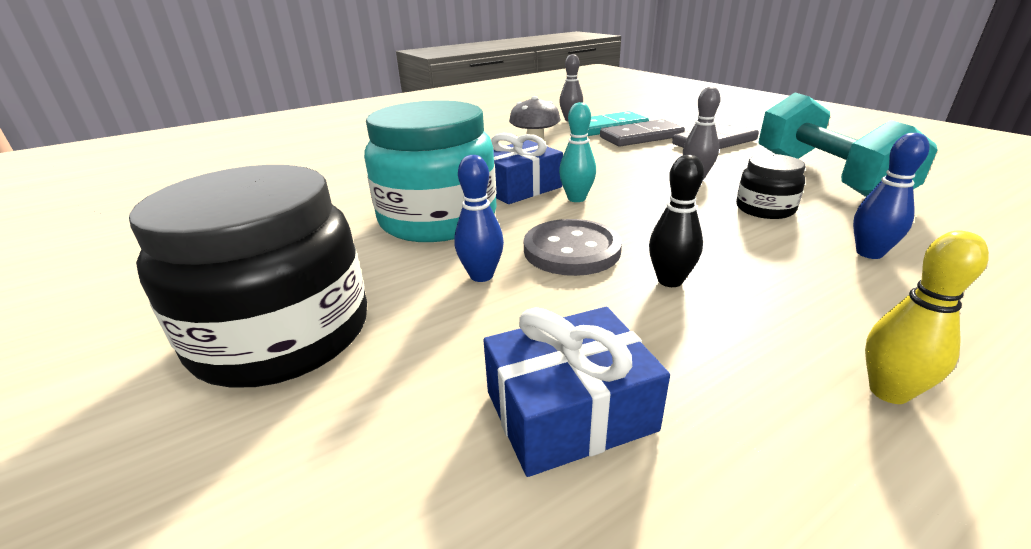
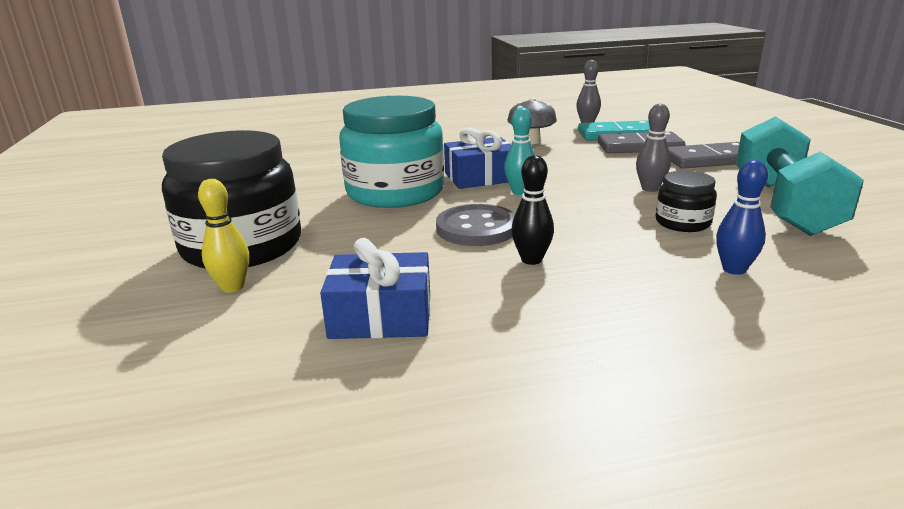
camera: 20 degrees right, 5 degrees down
(481, 275) = (393, 234): blue bowling pin -> none
(888, 391) = (614, 351): yellow bowling pin -> yellow bowling pin (232, 287)

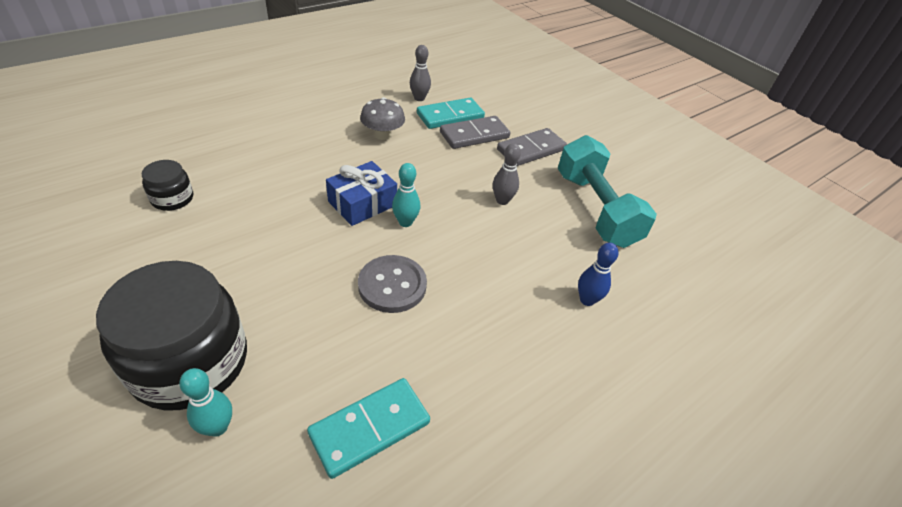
camera: 30 degrees left, 20 degrees up
(232, 287) = (217, 427): yellow bowling pin -> turquoise bowling pin
(381, 316) = (370, 428): blue gift -> turquoise domino
(395, 192) = (295, 241): turquoise jar -> none
(531, 260) = (452, 321): black bowling pin -> none
(682, 222) = (538, 246): black jar -> black jar (172, 198)

